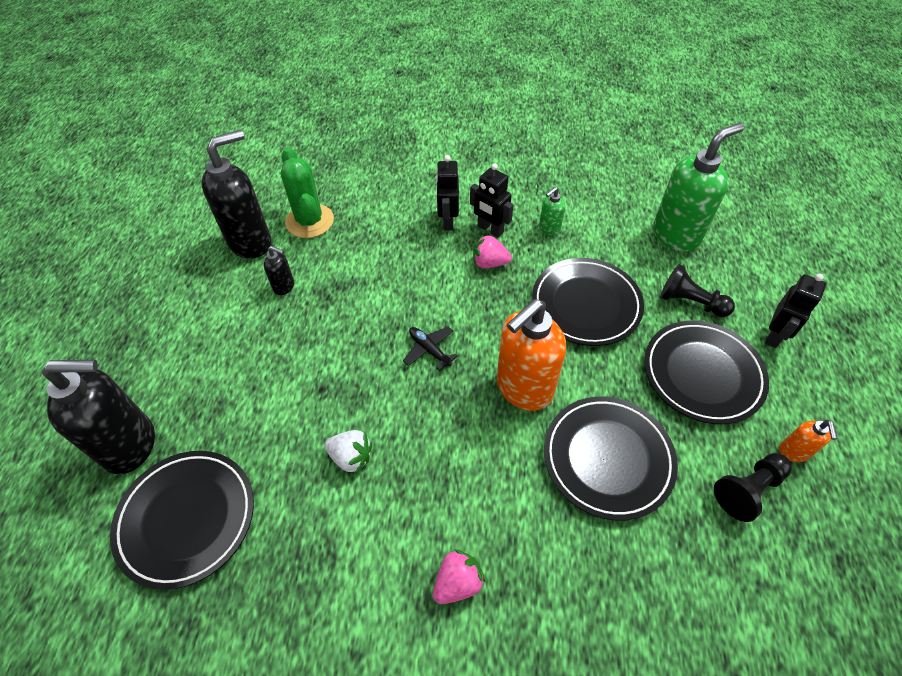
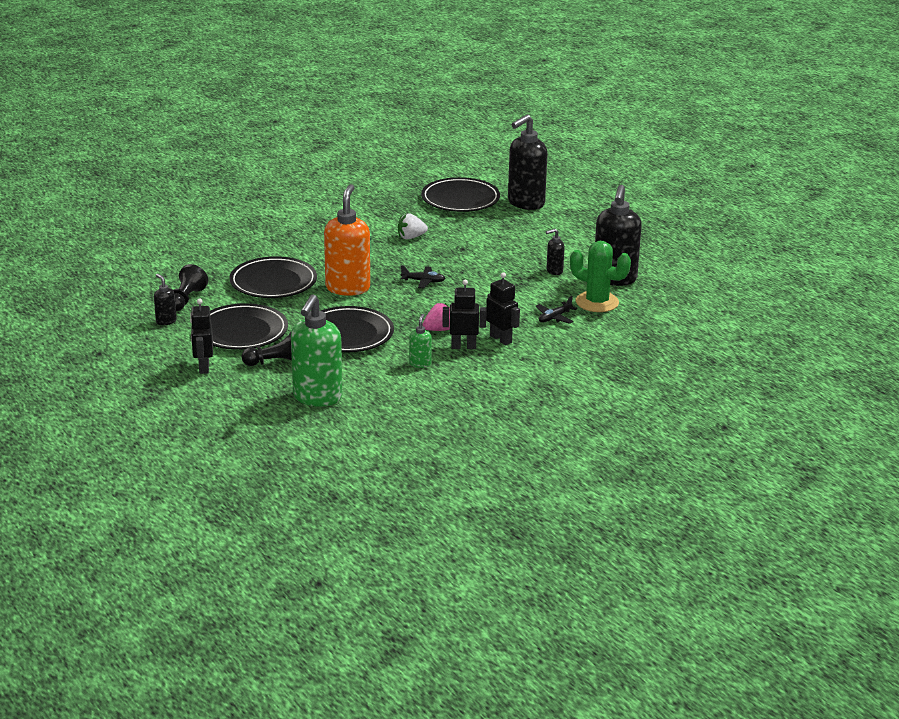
camera: 140 degrees right, 25 degrees down
(370, 222) = (554, 317): none -> black plane
(458, 582) = (312, 228): pink strawberry -> none
(793, 452) = (166, 321): orange soap dispenser -> black soap dispenser

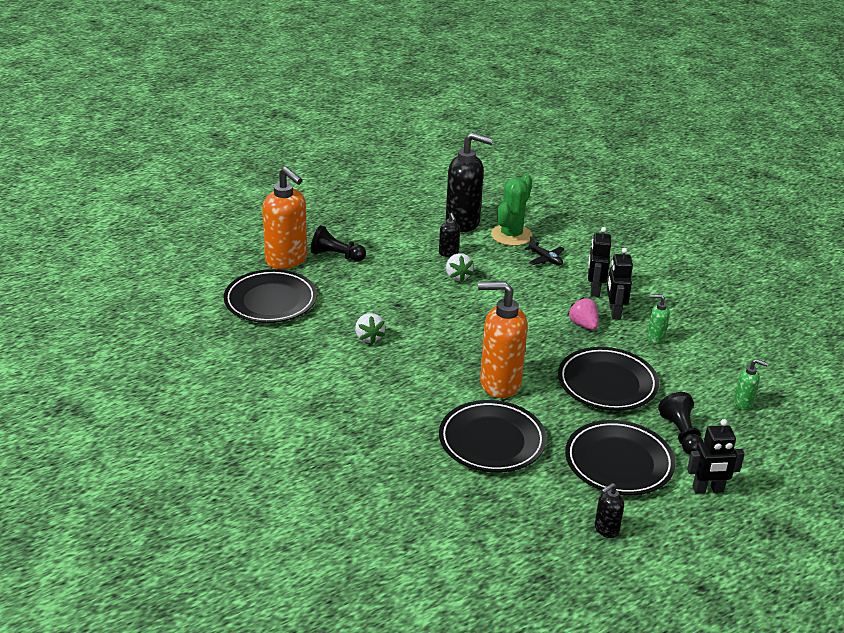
camera: 90 degrees left, 5 degrees up
(186, 299) = (545, 515): black pawn -> black pawn (336, 256)
(317, 398) = (743, 403): green soap dispenser -> green soap dispenser, size x0.46
(423, 281) = (478, 332): black plane -> none
(501, 339) = (594, 290): black robot -> black robot turned 45 degrees counterclockwise
(513, 274) = (457, 276): none -> white strawberry
(525, 203) = (287, 260): black soap dispenser -> orange soap dispenser

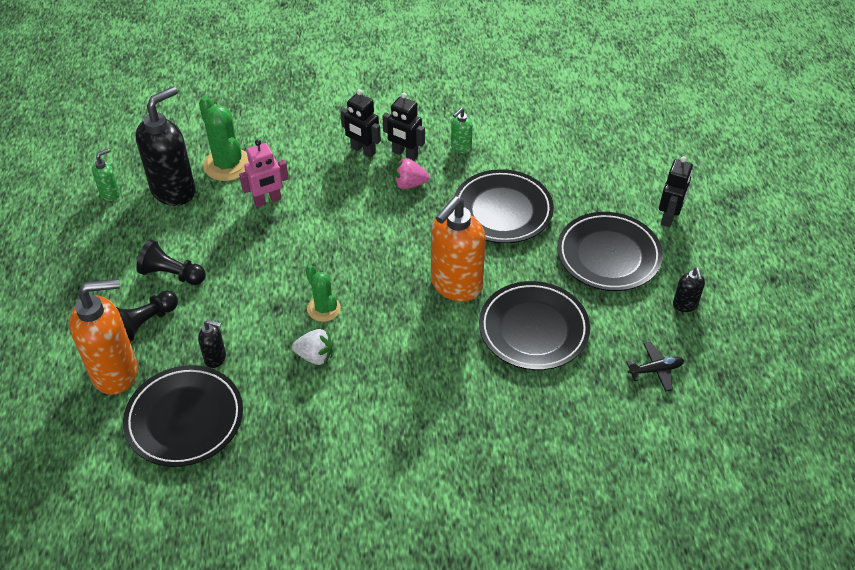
camera: 60 degrees left, 15 degrees up
(416, 326) = (323, 309): none -> green cactus
(448, 253) = (218, 227): black soap dispenser -> black soap dispenser (215, 358)
(457, 276) = (264, 238): white strawberry -> none
(495, 265) = (267, 200): none -> pink robot
(545, 259) = (287, 159): black plane -> black plane (655, 370)
(681, 434) = (595, 198): black pawn -> black pawn (172, 274)
(743, 403) = (579, 140): green soap dispenser -> green soap dispenser (110, 193)

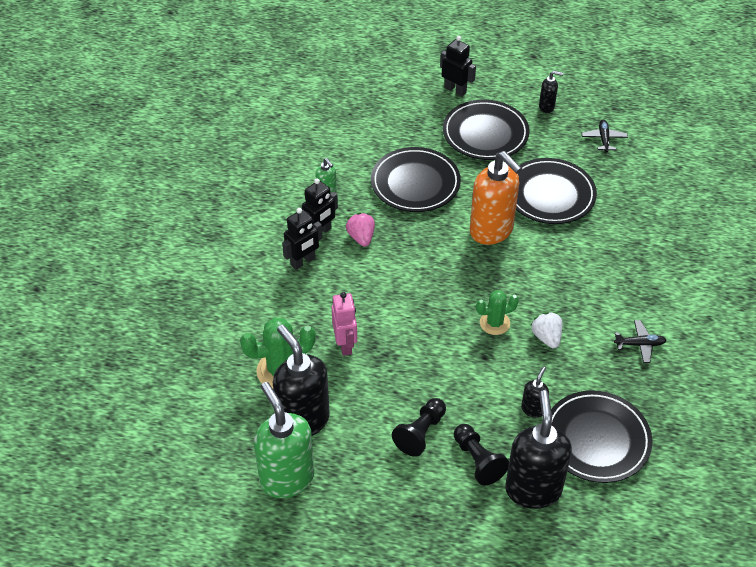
camera: 75 degrees left, 0 degrees up
(110, 193) = (287, 478): green soap dispenser -> green soap dispenser, size x2.19
(116, 372) = (533, 489): orange soap dispenser -> black soap dispenser
(315, 356) = (546, 337): white strawberry -> white strawberry turned 45 degrees counterclockwise
(326, 445) = (639, 344): none -> black plane
(409, 184) = (361, 237): pink strawberry -> pink strawberry turned 150 degrees clockwise

